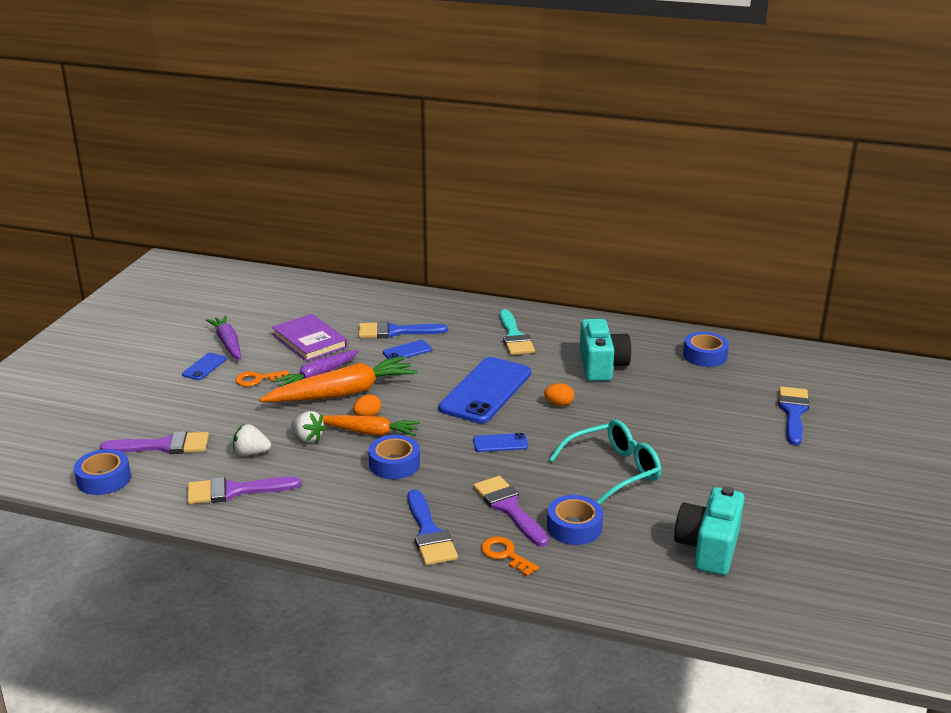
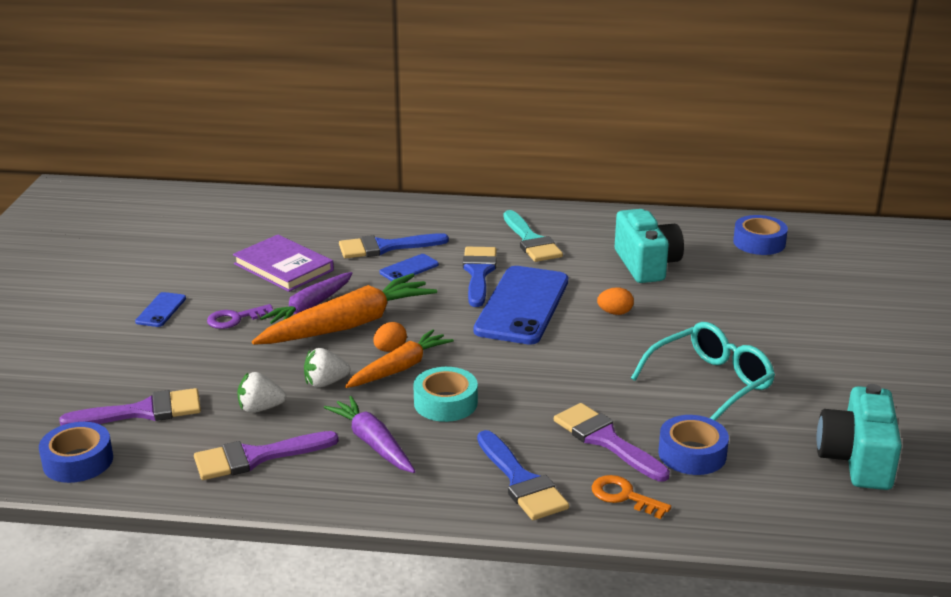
camera: 10 degrees left, 0 degrees up
(228, 343) = (181, 279): purple carrot -> purple carrot (373, 443)
(257, 379) = (235, 319): orange key -> purple key
(308, 438) = (325, 383): white strawberry -> white strawberry turned 135 degrees clockwise
(369, 432) = (400, 368): orange carrot -> orange carrot turned 45 degrees counterclockwise
(394, 464) = (445, 403): blue tape -> turquoise tape
(500, 443) = (564, 365): blue phone -> none
(793, 412) = (884, 296): blue brush -> blue brush (478, 273)

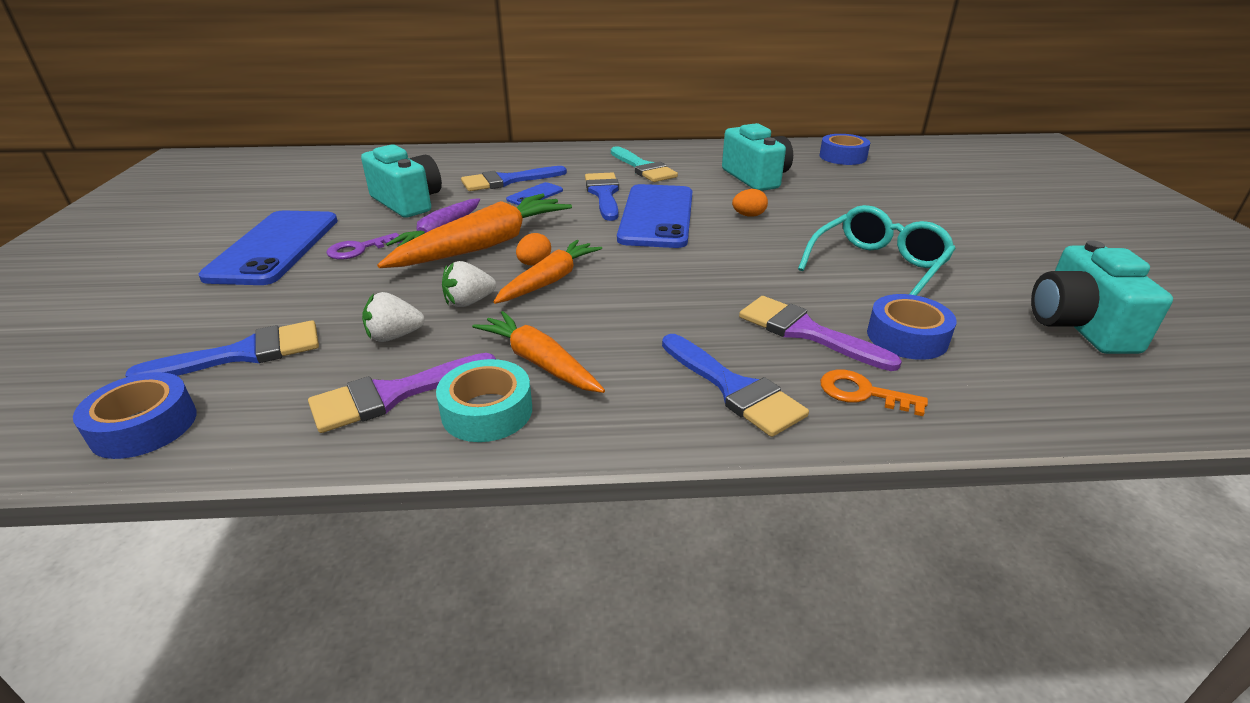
camera: 10 degrees left, 5 degrees up
(143, 411) = (244, 353): purple brush -> blue brush
(161, 310) = (274, 247): blue phone -> blue phone, size x2.27
(283, 267) = (407, 202): purple book -> turquoise camera
(373, 443) = (539, 362): purple carrot -> orange carrot
(445, 403) = (611, 310): turquoise tape -> turquoise tape (487, 411)

